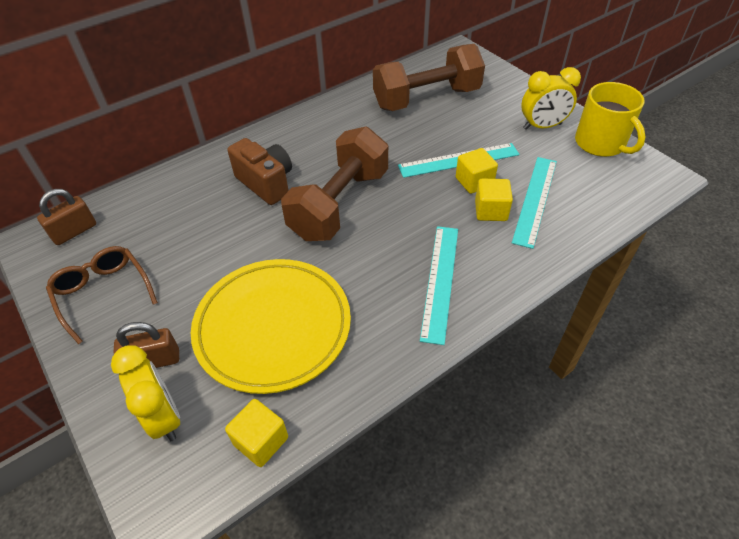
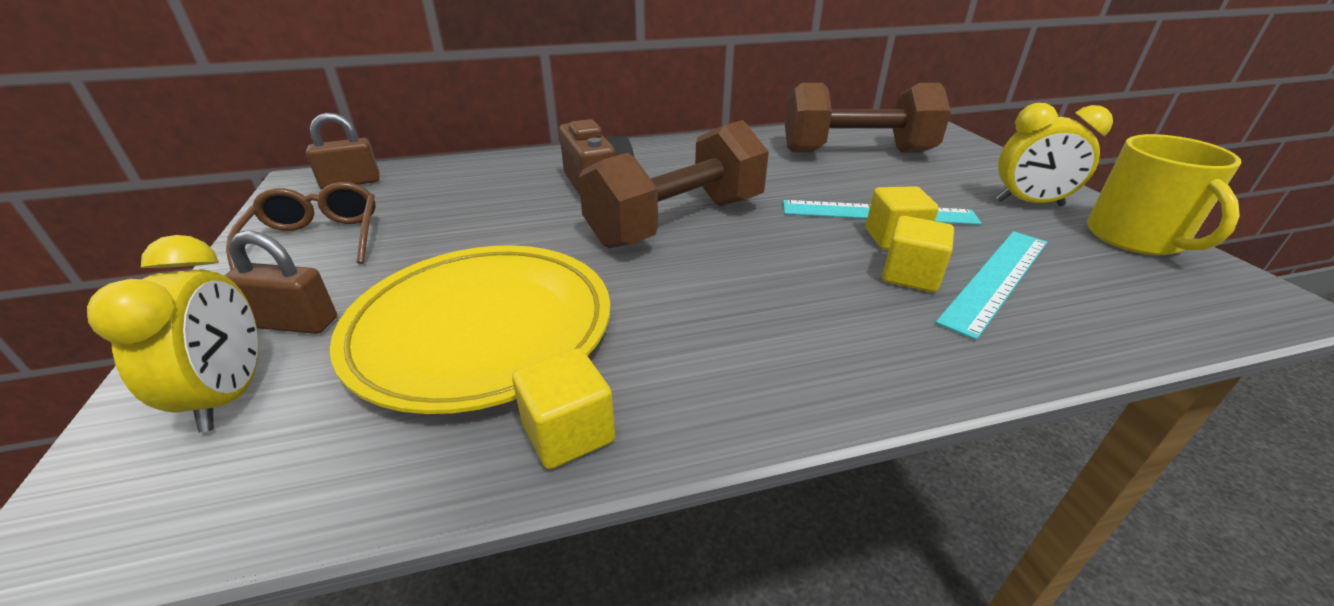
camera: 20 degrees right, 15 degrees down
(261, 441) = (322, 485): yellow cube -> yellow cube (568, 432)
(440, 281) = (782, 342): turquoise ruler -> none

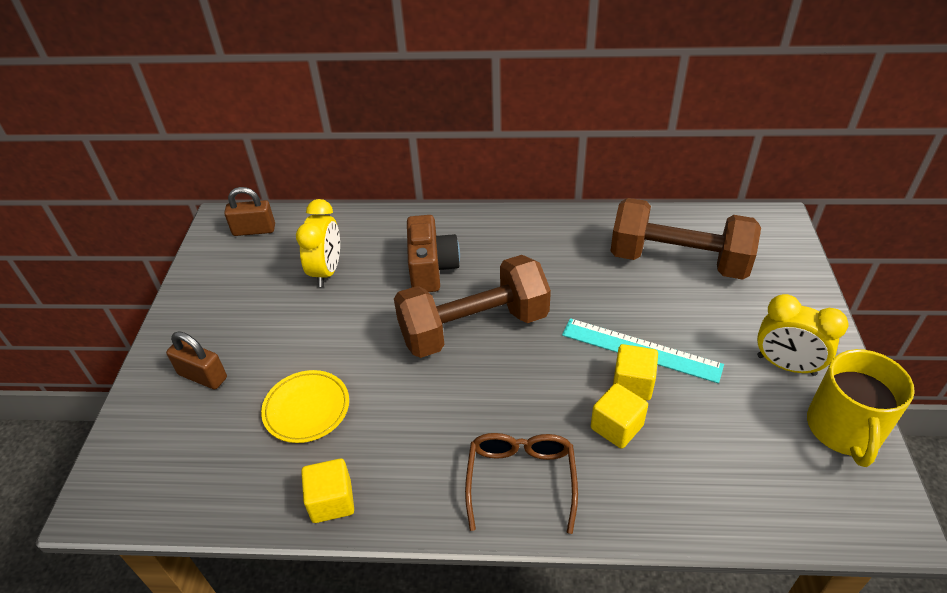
camera: 20 degrees right, 10 degrees up
(230, 395) = (167, 427): yellow clock -> yellow clock (327, 271)
(317, 240) = (224, 295): brown glasses -> brown glasses (521, 479)
(481, 330) = (306, 409): yellow plate -> yellow plate, size x0.52
(996, 279) = (681, 446): turquoise ruler -> none

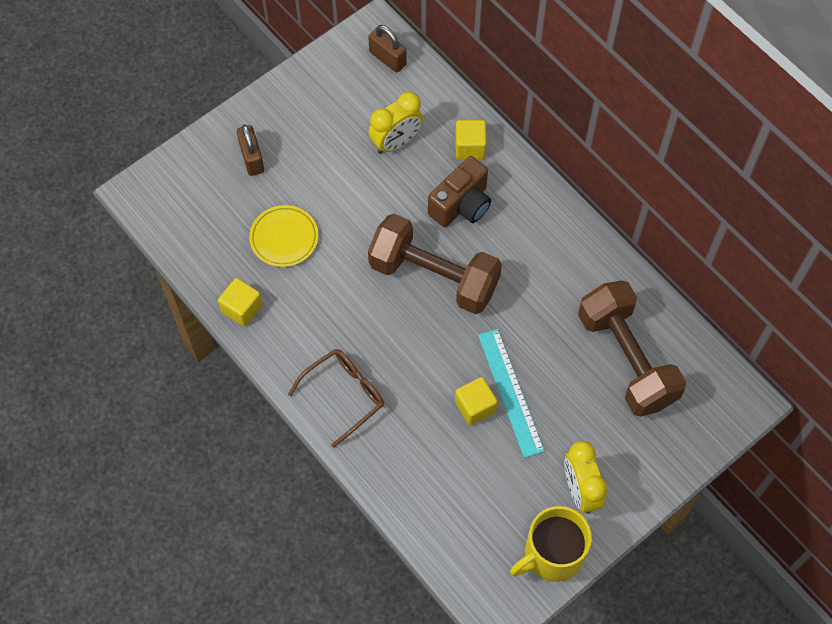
camera: 45 degrees right, 20 degrees up
(616, 427) = (431, 420): yellow cube -> yellow cube (470, 147)

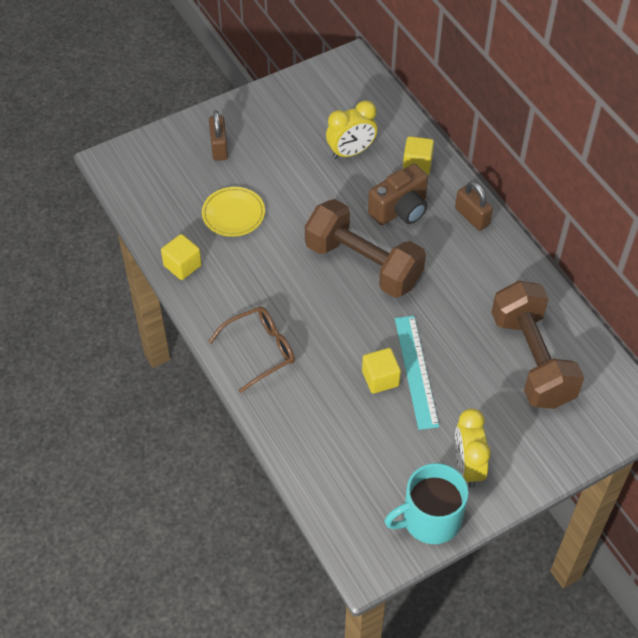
camera: 10 degrees right, 10 degrees down
(387, 58) = (356, 86): brown padlock -> brown padlock (472, 217)
(552, 554) = (430, 519): yellow mug -> turquoise mug

